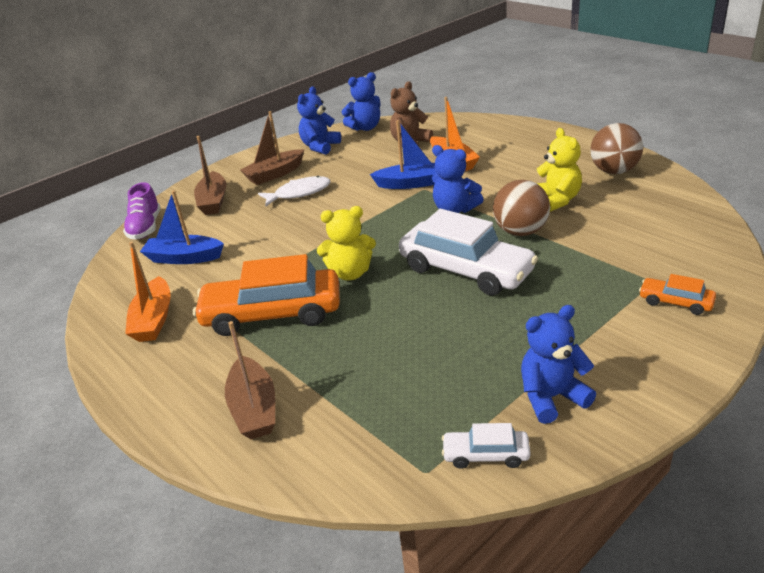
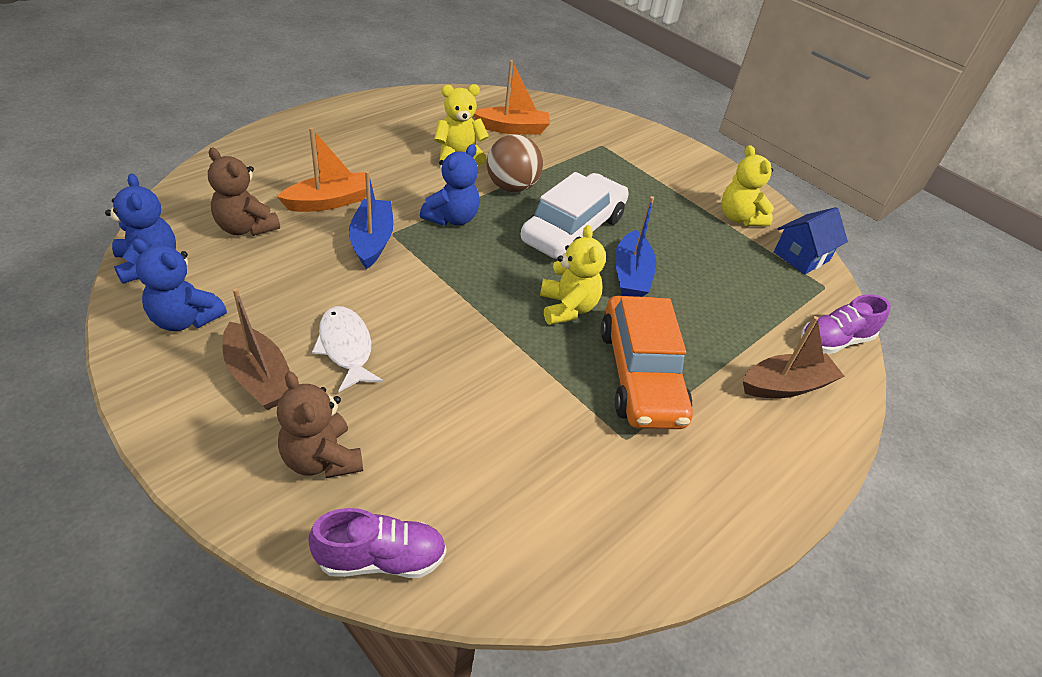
camera: 100 degrees left, 10 degrees up
(154, 320) = (651, 497): orange boat -> orange boat (513, 129)
(184, 258) = (500, 481): blue boat -> blue boat (631, 275)
(213, 201) = (321, 459): brown boat -> brown teddy bear
(321, 463) = (834, 341): none -> purple shoe
(486, 455) = (801, 256): white car -> blue house
(551, 397) = (739, 218): blue teddy bear -> yellow teddy bear
(614, 171) = (414, 115): brown ball -> none
(675, 302) = (629, 143): orange car -> none

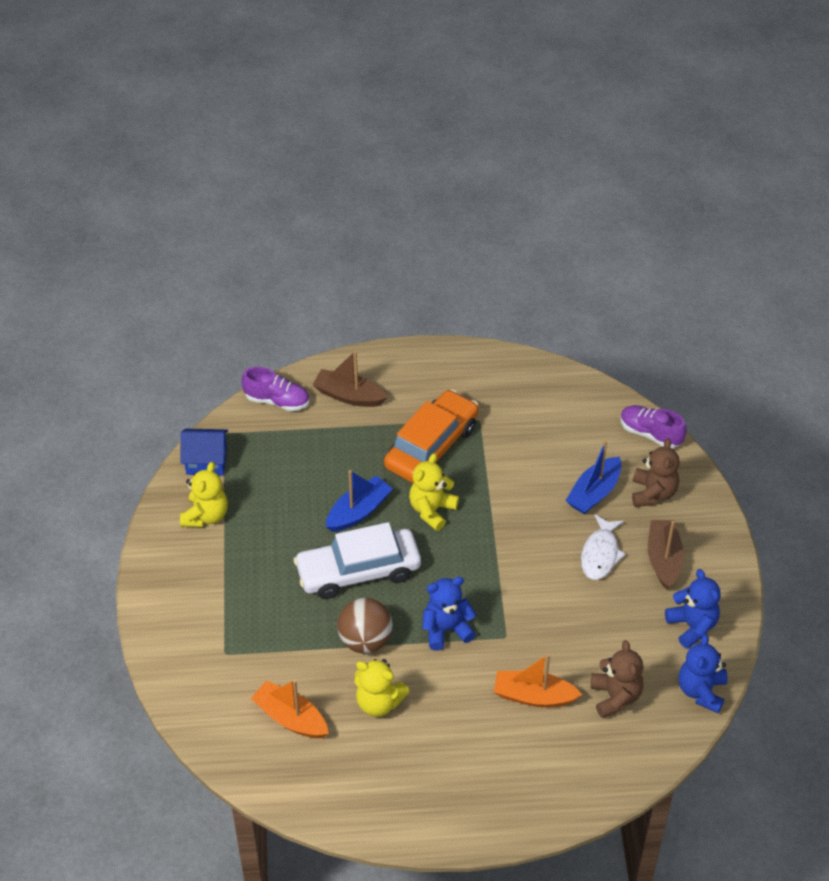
camera: 135 degrees left, 5 degrees up
(372, 241) = (526, 636): blue boat -> blue boat (594, 493)

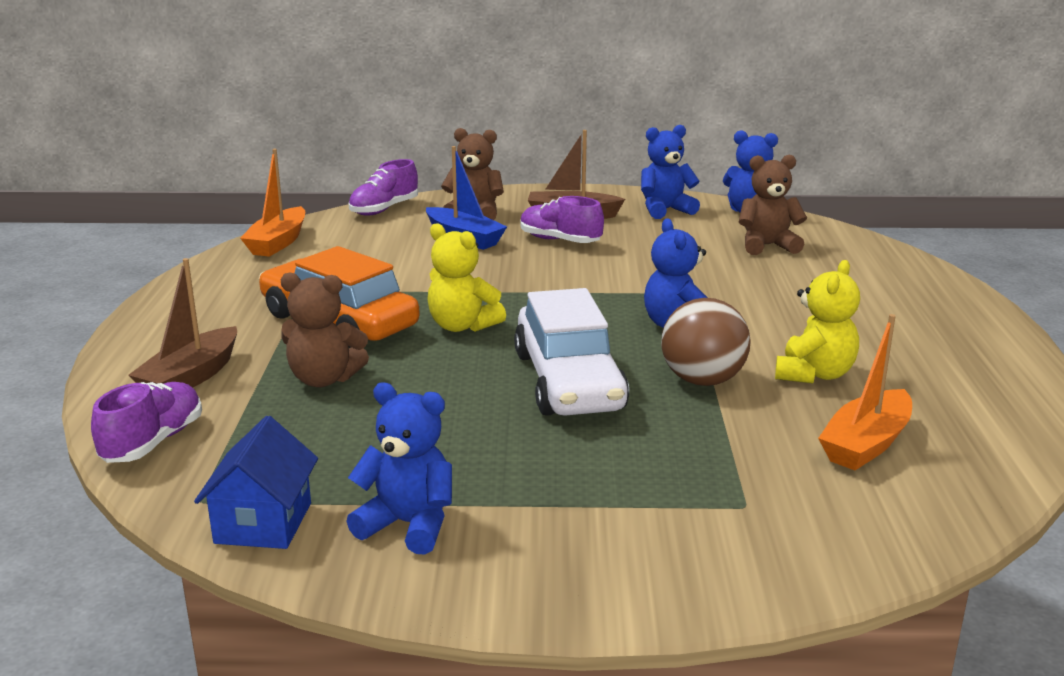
camera: 85 degrees left, 25 degrees down
(206, 516) = (408, 525): yellow teddy bear -> blue teddy bear
(351, 455) = (324, 379): none -> brown teddy bear
(358, 511) = (447, 377): blue boat -> none
(533, 696) = (777, 283): orange boat -> orange boat (278, 243)
(600, 554) = (560, 241): white fish -> purple shoe

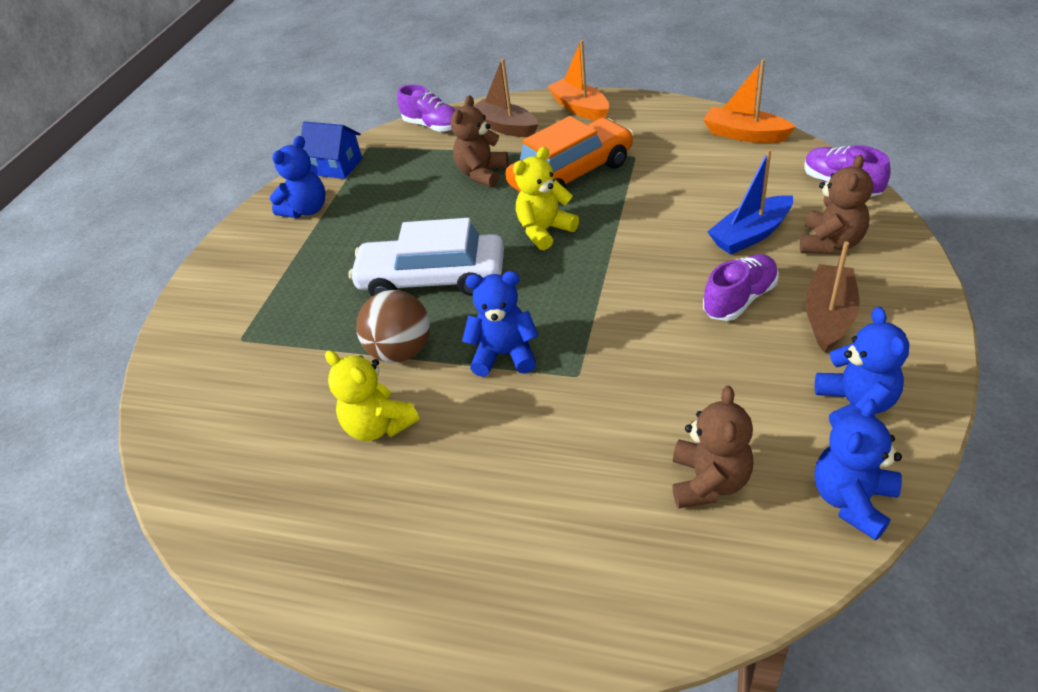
camera: 110 degrees right, 20 degrees up
(866, 444) = (265, 423): orange boat -> orange boat (580, 108)

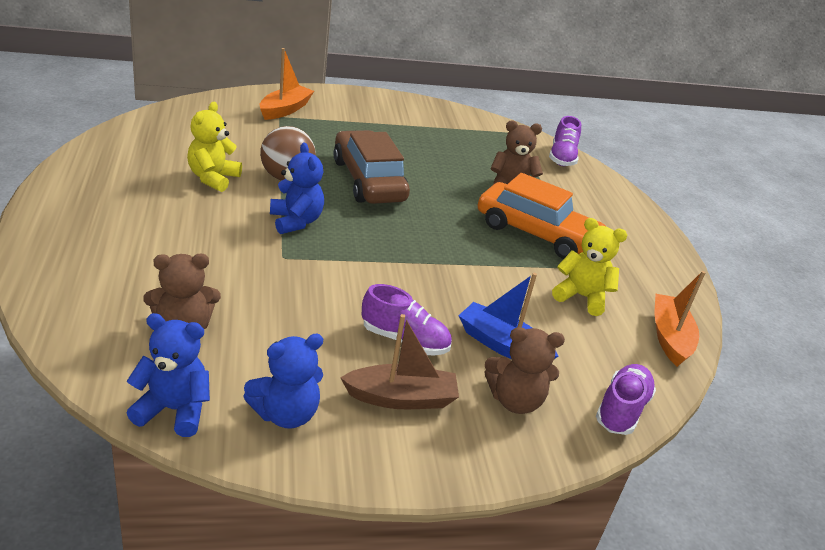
camera: 55 degrees right, 10 degrees down
(307, 210) = (423, 119): blue teddy bear -> none
(337, 166) = (481, 123): blue house -> none
(432, 279) = (368, 180): white car -> brown car
(505, 127) = (584, 192): brown boat -> none
(545, 230) = (450, 226): yellow teddy bear -> yellow teddy bear (581, 297)
(580, 108) = (643, 230): orange boat -> orange boat (285, 110)

